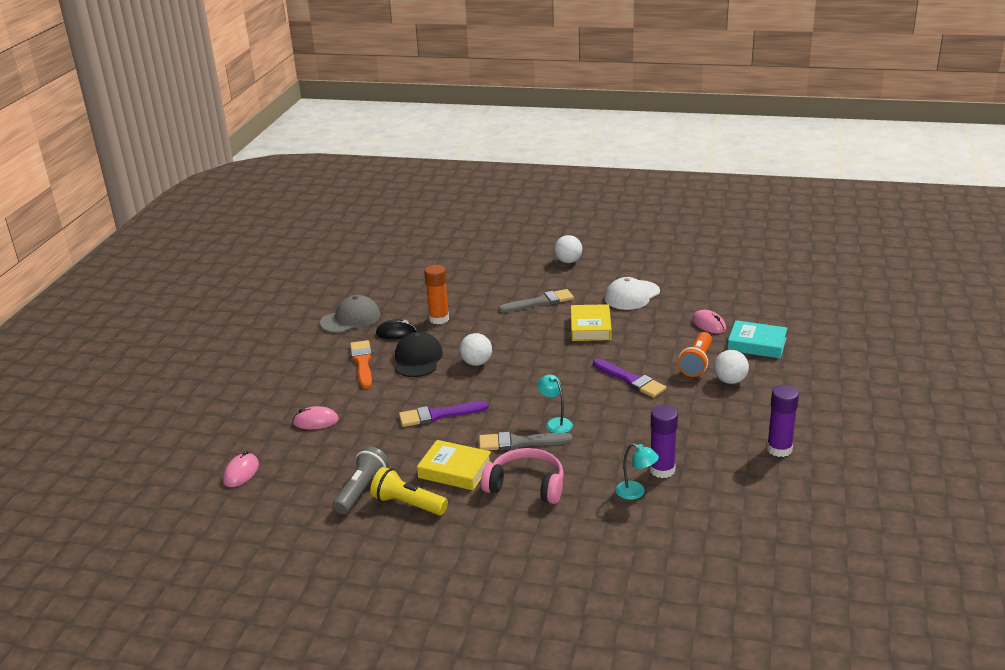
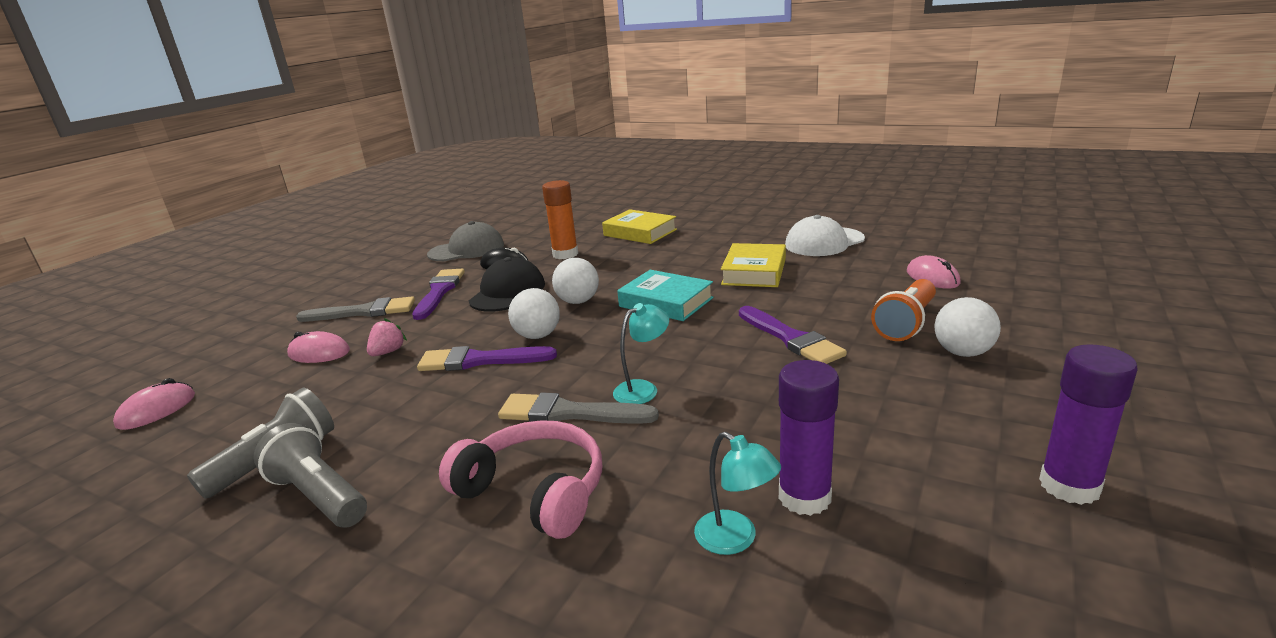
camera: 15 degrees right, 5 degrees down
(362, 362) = (439, 292): orange brush -> purple brush
(367, 415) = (388, 352): none -> pink strawberry
(408, 504) = (319, 496): yellow flashlight -> grey flashlight
(455, 470) = (439, 446): yellow book -> yellow book (640, 232)
(540, 302) = (699, 244): grey brush -> grey brush (363, 312)
(555, 423) = (643, 389): turquoise lamp -> turquoise lamp turned 75 degrees clockwise
(568, 261) = (753, 209): white ball -> white ball (537, 336)
(757, 344) = (1012, 306): turquoise book -> turquoise book (666, 302)

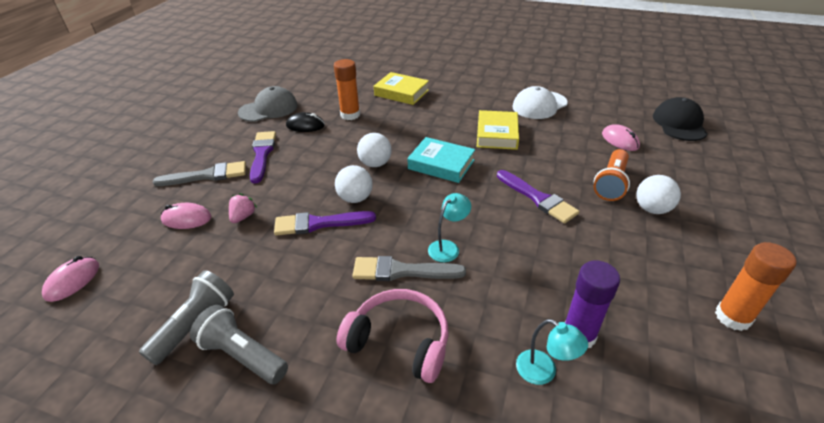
camera: 10 degrees left, 15 degrees up
(508, 292) = (317, 154): black cap -> black cap (679, 123)
(1069, 486) = (732, 317): purple glue stick -> orange glue stick

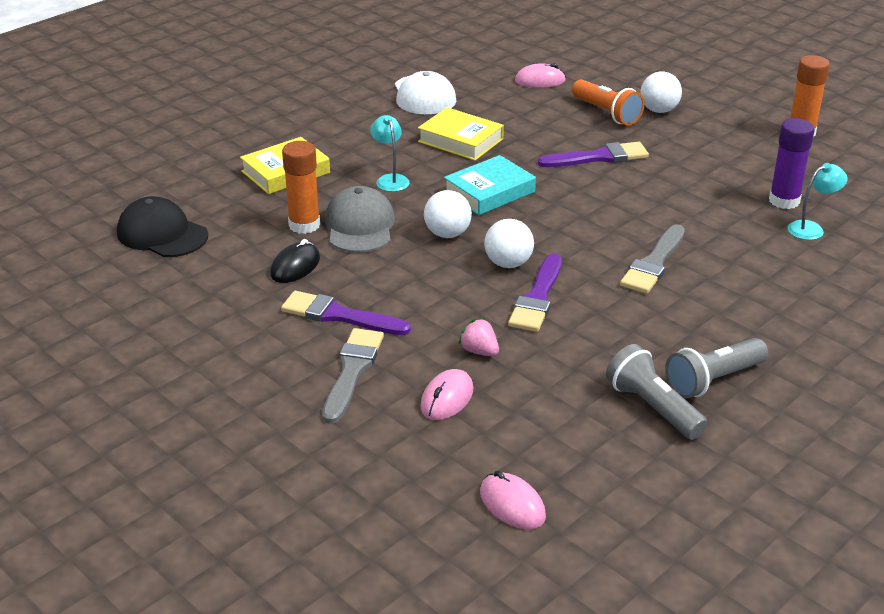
camera: 65 degrees left, 5 degrees down
(268, 109) = (205, 290): grey cap -> grey cap (360, 226)
(399, 341) = (744, 287): pink headphones -> none
(448, 247) = (636, 228): turquoise lamp -> turquoise lamp (390, 179)
(679, 123) = (540, 41): black cap -> black cap (162, 234)

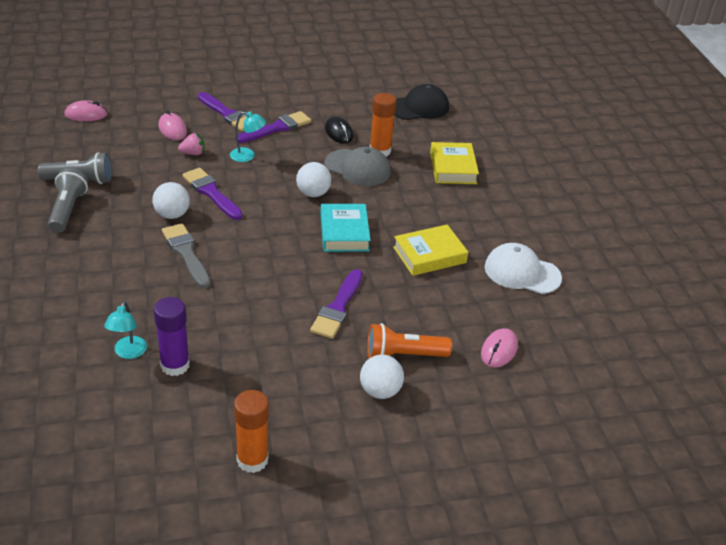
camera: 120 degrees right, 5 degrees up
(352, 371) = (227, 114): grey brush -> purple brush
(390, 179) = (403, 201): turquoise lamp -> turquoise lamp (247, 156)
(508, 263) = (256, 199): white ball -> white ball (172, 215)

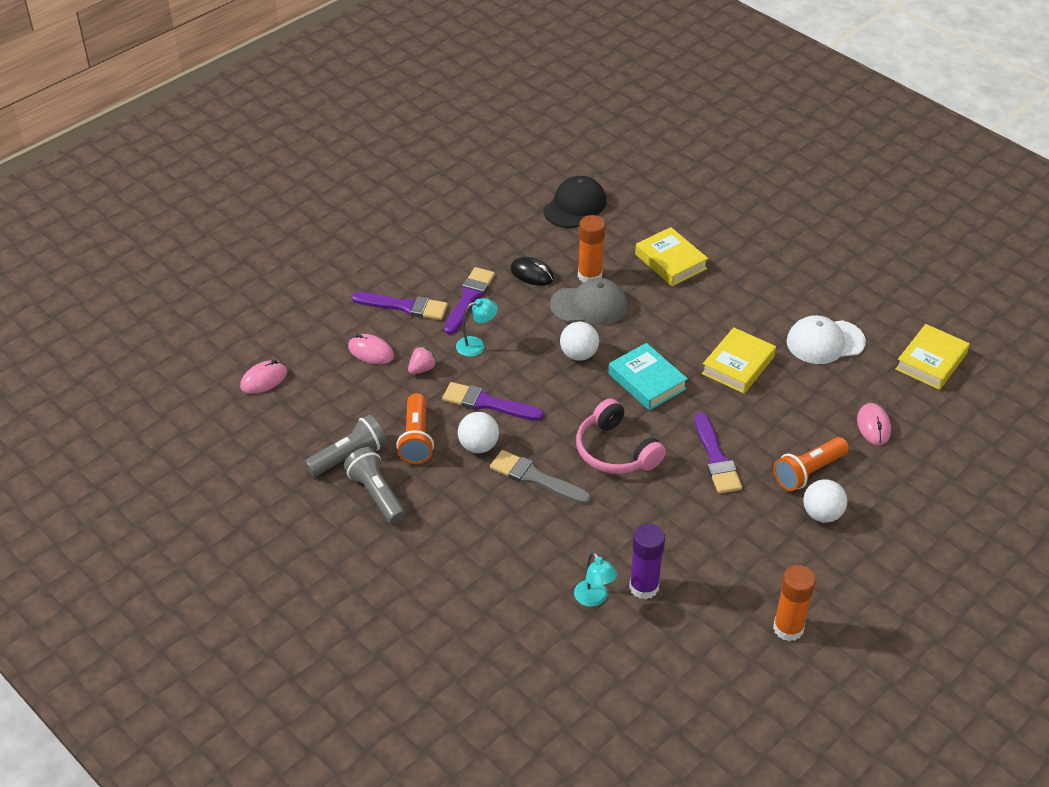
camera: 30 degrees left, 5 degrees up
(136, 190) = (416, 438): none -> orange flashlight
(266, 265) = (615, 451): none -> pink headphones
(604, 329) = (931, 361): none -> yellow book

